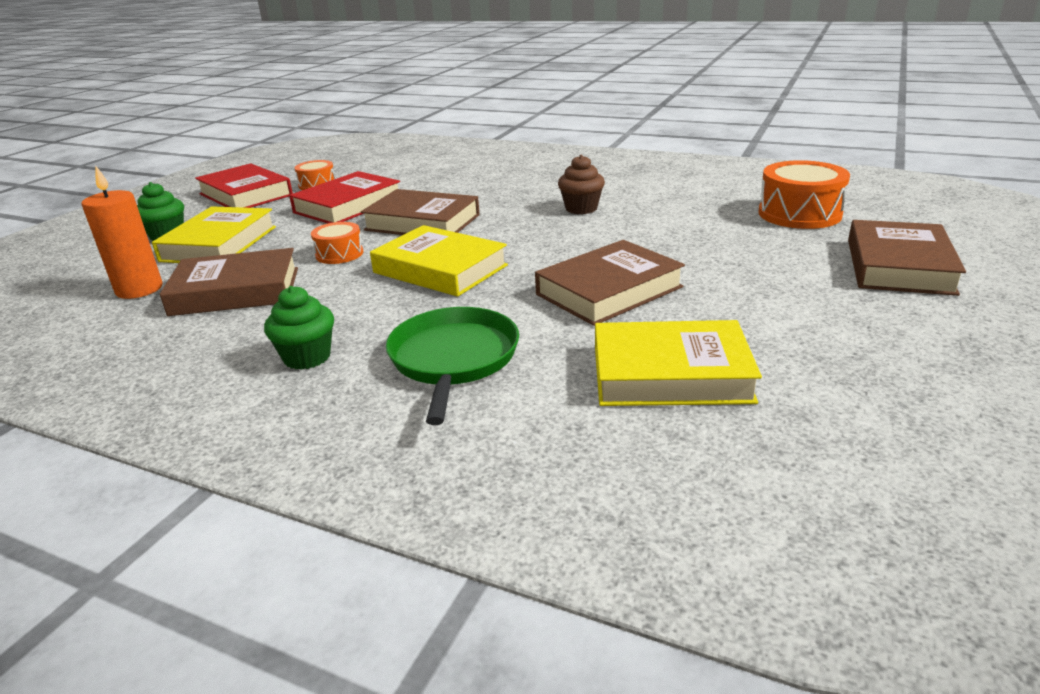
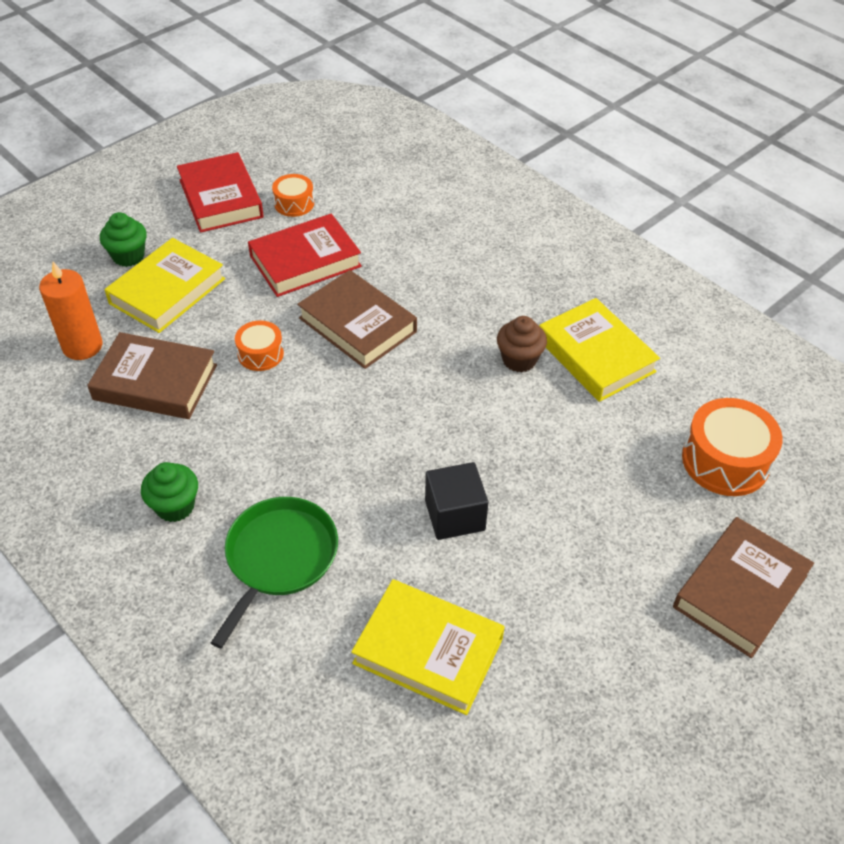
camera: 20 degrees right, 20 degrees up
(440, 269) = (333, 417): yellow book -> yellow book (595, 355)
(609, 291) = (455, 515): brown book -> black cube

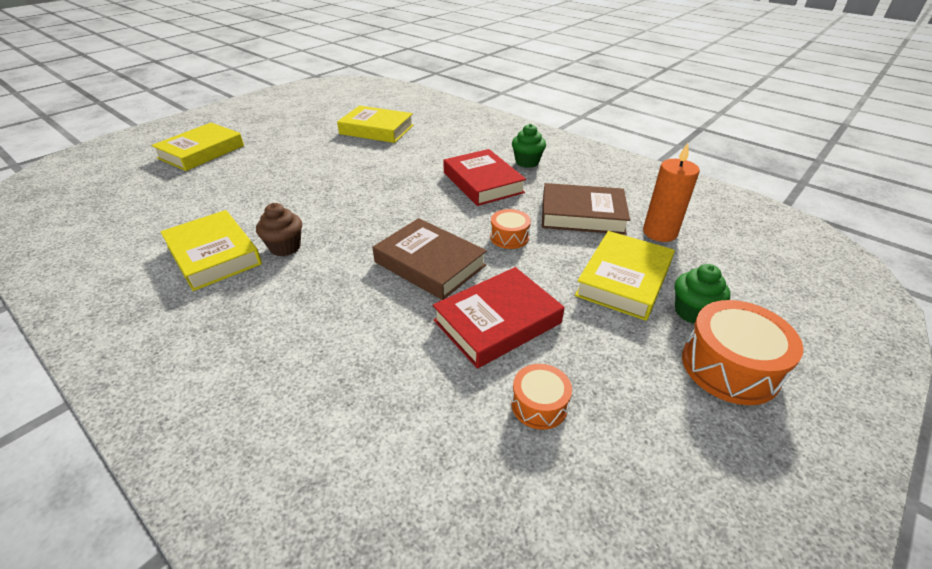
camera: 175 degrees right, 10 degrees down
(221, 198) = (643, 404): red book -> red book (483, 182)
(279, 558) = (458, 149): green pan -> none
(455, 515) = (356, 167): black cube -> none
(725, 460) = (159, 199): orange drum -> orange drum (730, 367)
(740, 591) = (201, 152): brown book -> yellow book

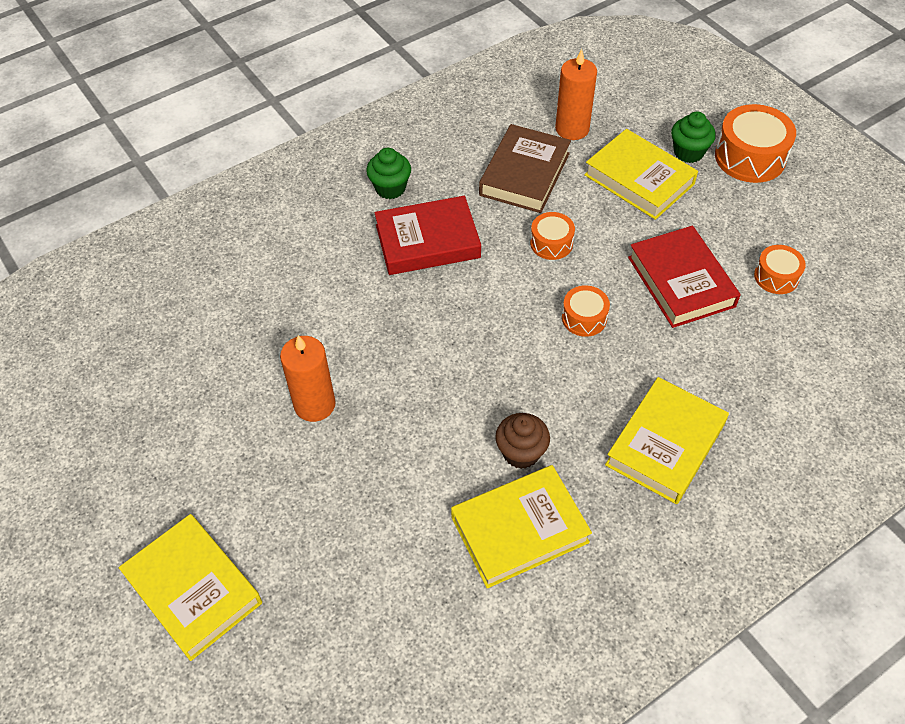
camera: 75 degrees left, 15 degrees up
(327, 165) = (314, 404): none -> orange candle
(376, 129) = (214, 335): yellow book -> yellow book (665, 444)
(430, 264) = (584, 318): brown book -> orange drum

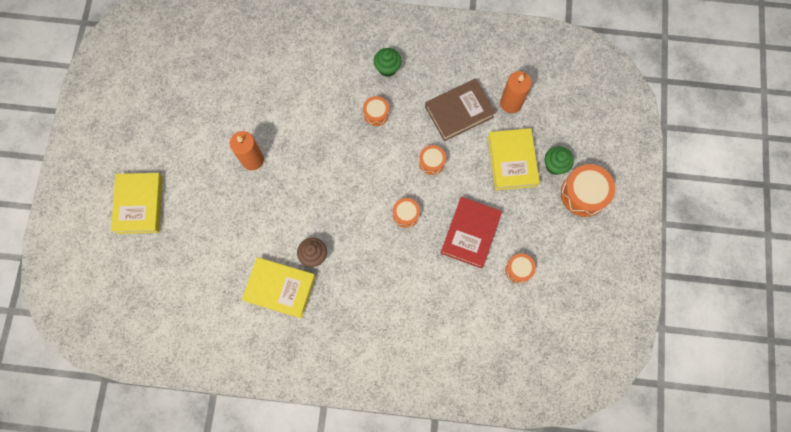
camera: 40 degrees right, 20 degrees up
(427, 241) = (376, 114): red book -> orange drum
(665, 444) = (377, 304): yellow book -> none

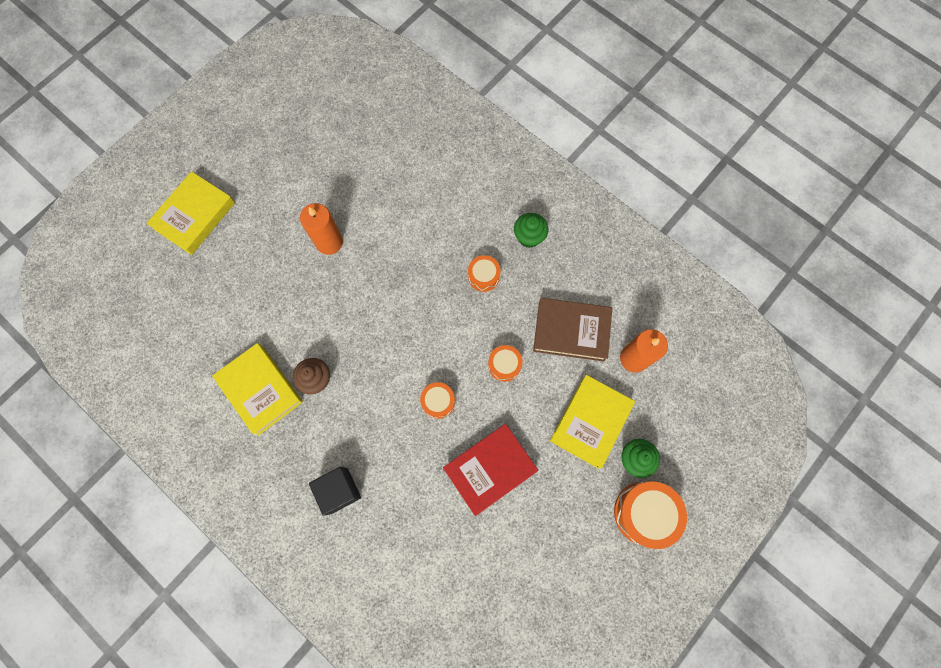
camera: 35 degrees right, 0 degrees up
(383, 314) = (339, 490): none -> black cube
(519, 269) = (513, 545): orange drum -> none

